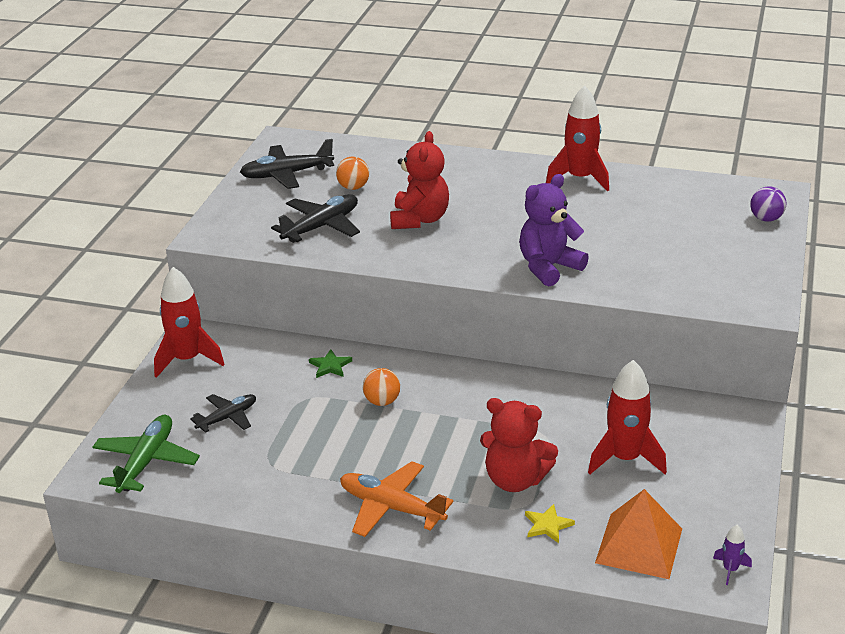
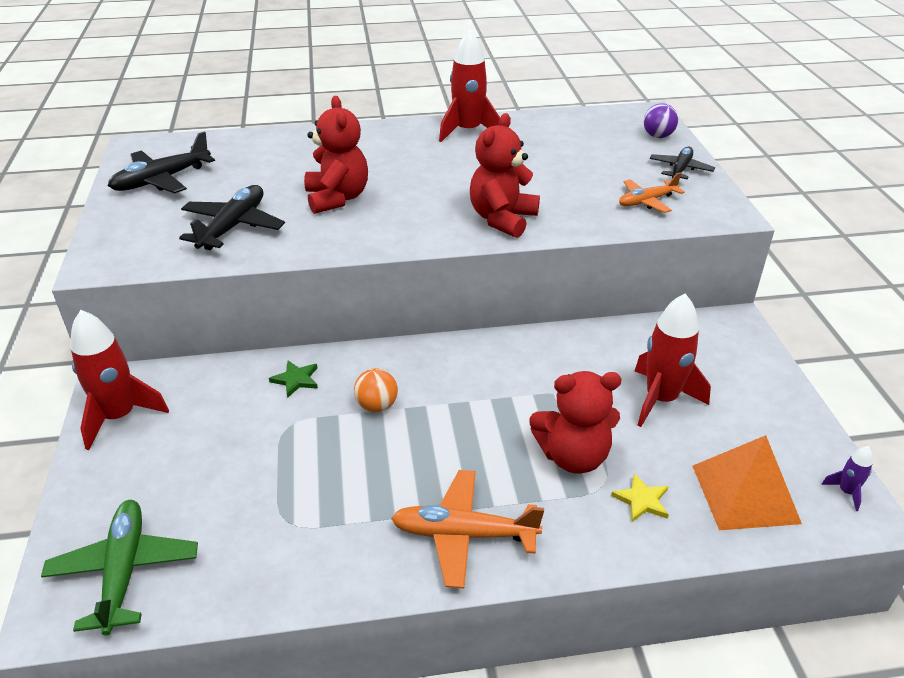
camera: 25 degrees left, 5 degrees up
(227, 417) = (205, 477): black plane -> black plane (680, 169)
(353, 187) = (245, 180): orange ball -> none
(548, 267) = (502, 219): purple teddy bear -> red teddy bear
(696, 280) = (646, 201): none -> orange plane

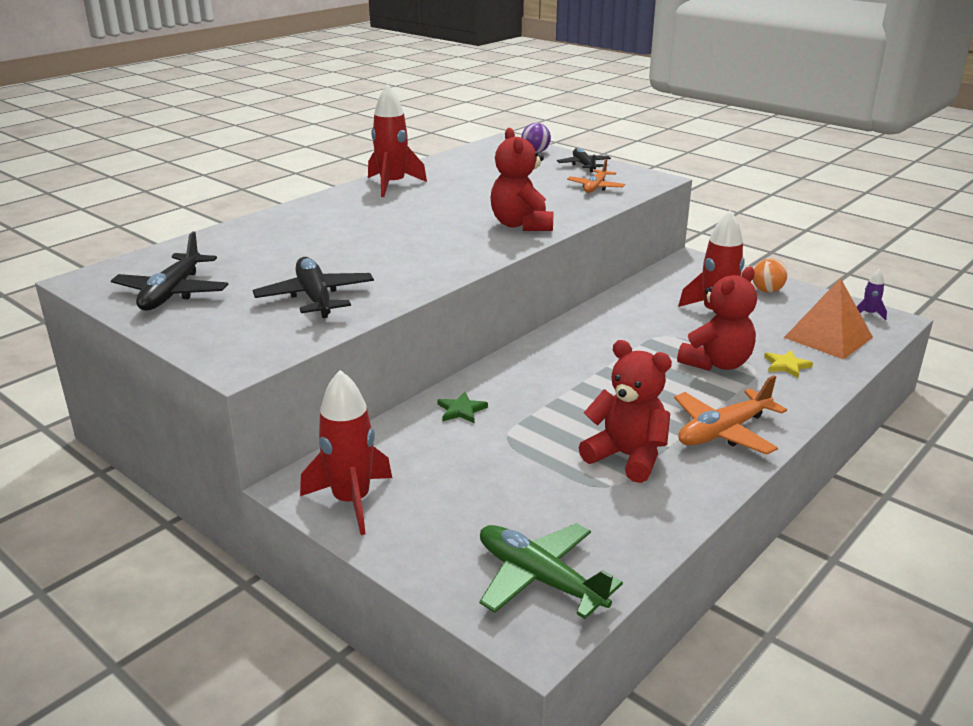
camera: 40 degrees left, 10 degrees down
(337, 198) = (369, 253): red teddy bear -> red teddy bear (627, 457)
(377, 406) = (549, 396): orange ball -> orange ball (767, 291)

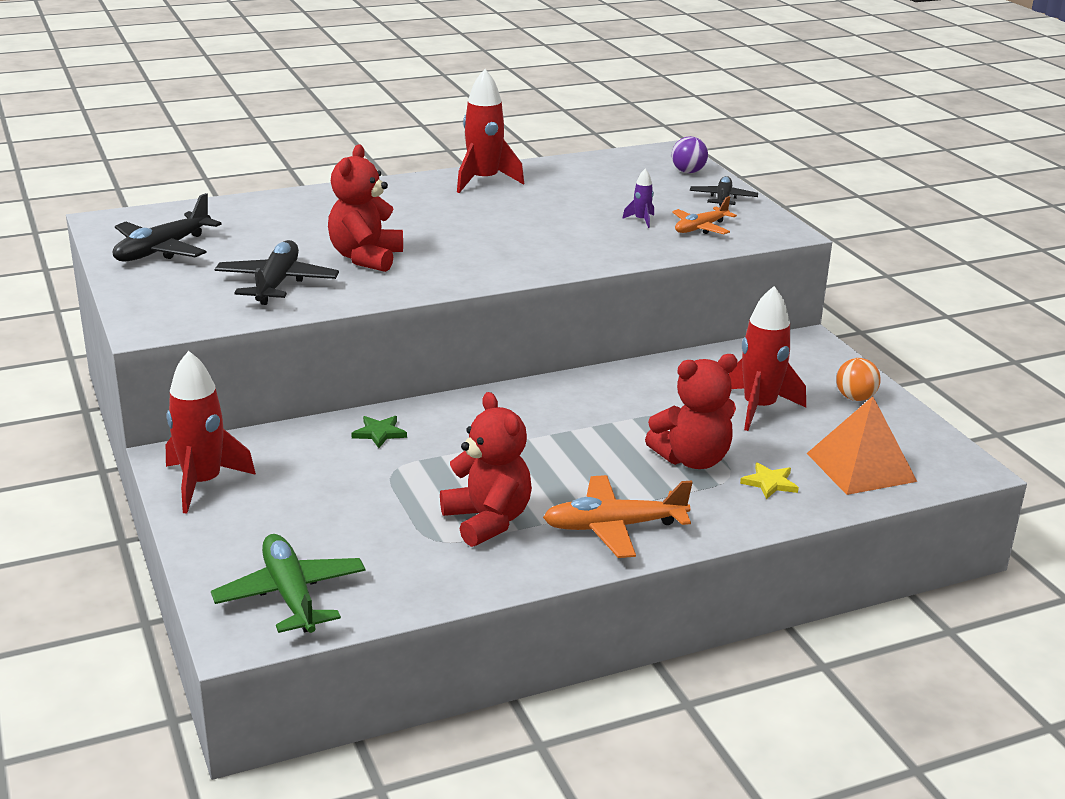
camera: 25 degrees right, 0 degrees up
(521, 225) = (562, 254): red teddy bear -> red teddy bear (366, 258)
(869, 314) = (949, 455): purple rocket -> purple rocket (641, 220)

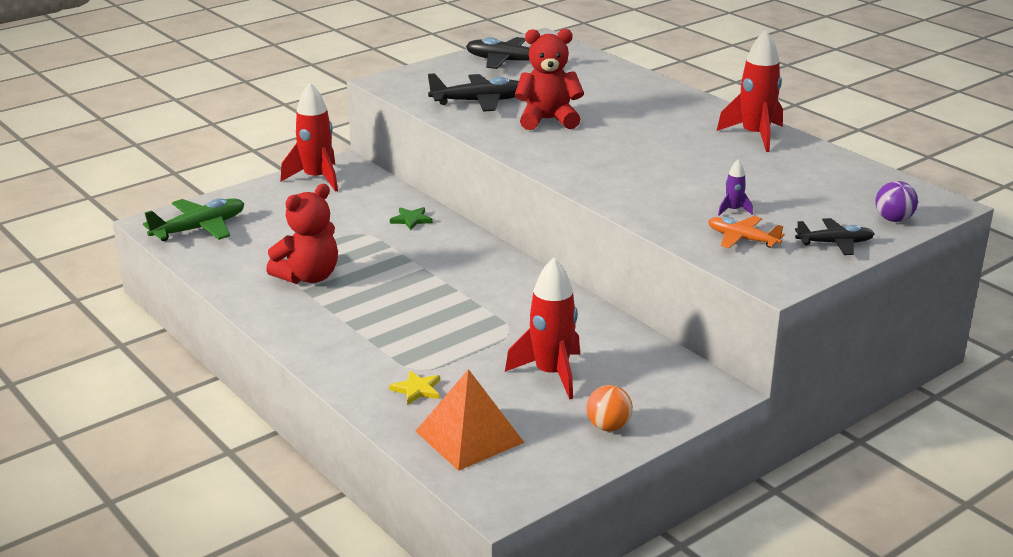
camera: 75 degrees right, 0 degrees up
(613, 527) = (318, 326): orange plane -> none
(692, 459) = (438, 349): red teddy bear -> none

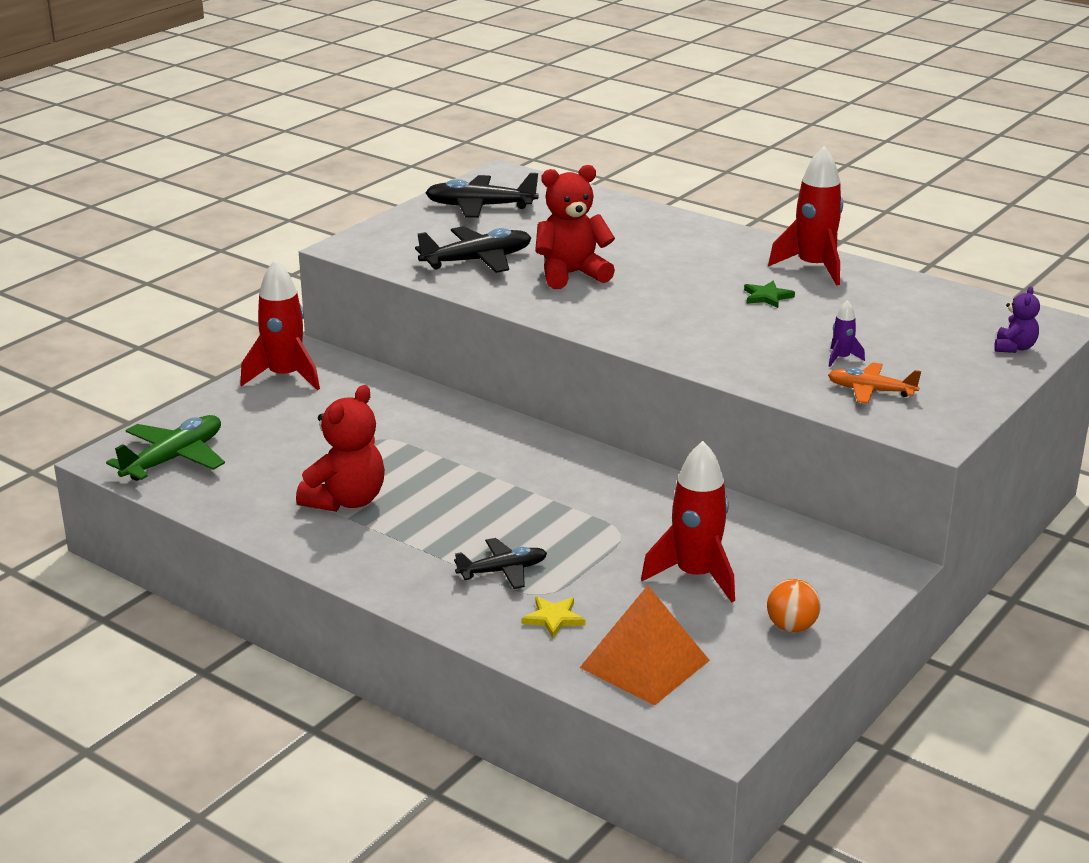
camera: 15 degrees left, 0 degrees up
(411, 220) = (430, 414): green star -> green star (767, 297)
(835, 243) = (970, 383): black plane -> black plane (503, 571)
(893, 219) = (1014, 347): purple ball -> purple teddy bear

